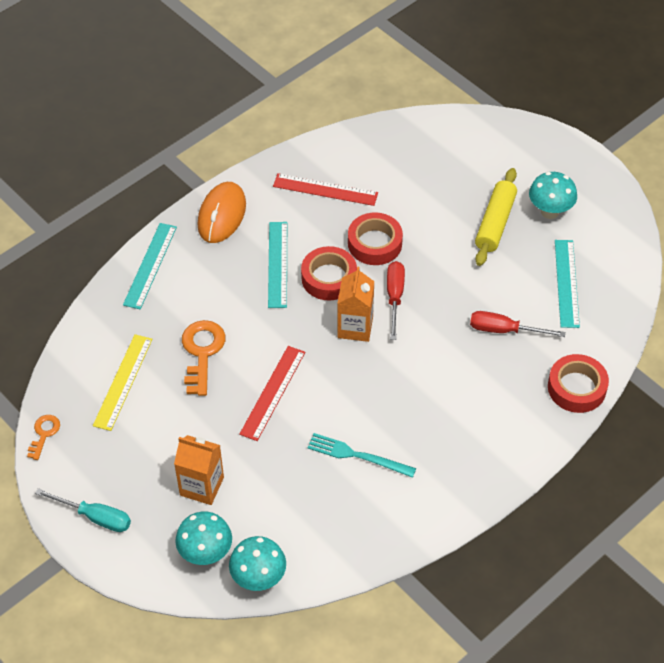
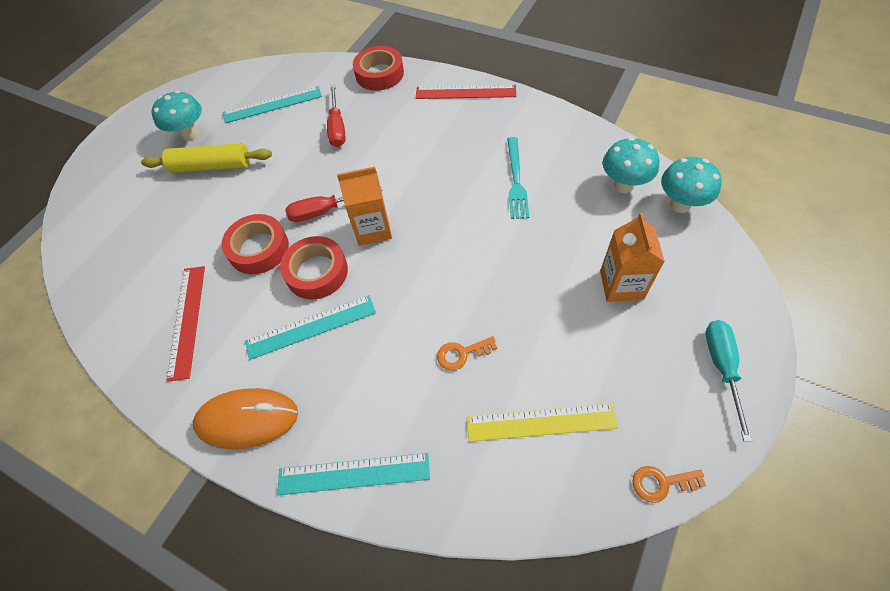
camera: 105 degrees left, 5 degrees up
(202, 352) = (462, 354): orange key -> orange key, size x0.57
(206, 553) = (687, 252): turquoise mushroom -> turquoise mushroom (623, 185)
(272, 392) = (481, 268): red ruler -> red ruler (465, 92)

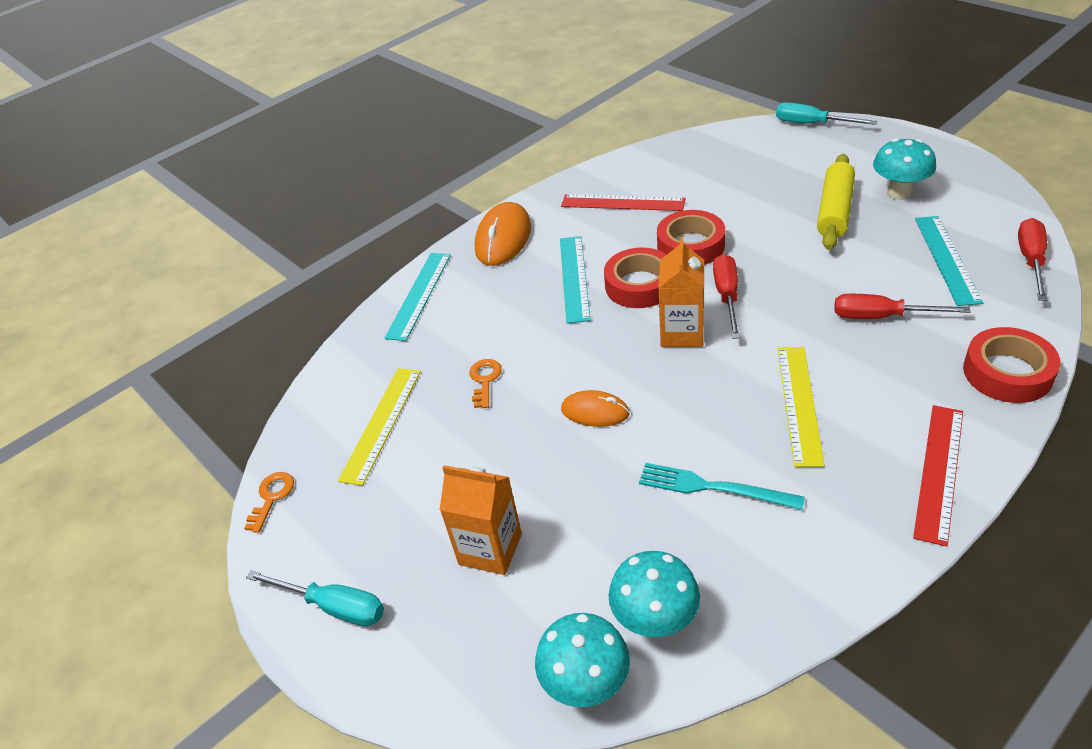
camera: 110 degrees right, 15 degrees down
(71, 199) = (812, 124): none -> turquoise screwdriver
(272, 71) = (1031, 260): none -> red screwdriver
(430, 153) = (799, 404): none -> yellow ruler
(472, 261) = (595, 412): none -> orange mouse

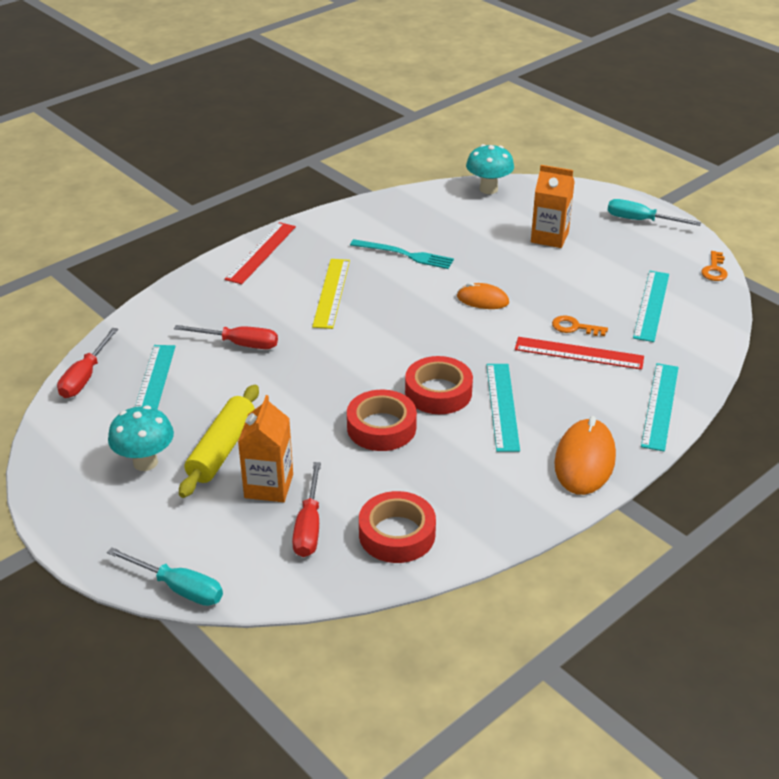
camera: 175 degrees right, 5 degrees down
(381, 424) = (651, 305): yellow ruler -> turquoise ruler
(484, 380) = (574, 327): orange key -> orange key turned 105 degrees clockwise
(622, 203) = (448, 491): red ruler -> red ruler (579, 353)
(655, 621) = (450, 206): turquoise mushroom -> none
(682, 333) = (407, 347): orange carton -> orange carton (269, 486)
(727, 296) = (360, 374): red screwdriver -> red screwdriver (309, 526)
(1007, 373) = (176, 299): red tape -> red tape (397, 534)

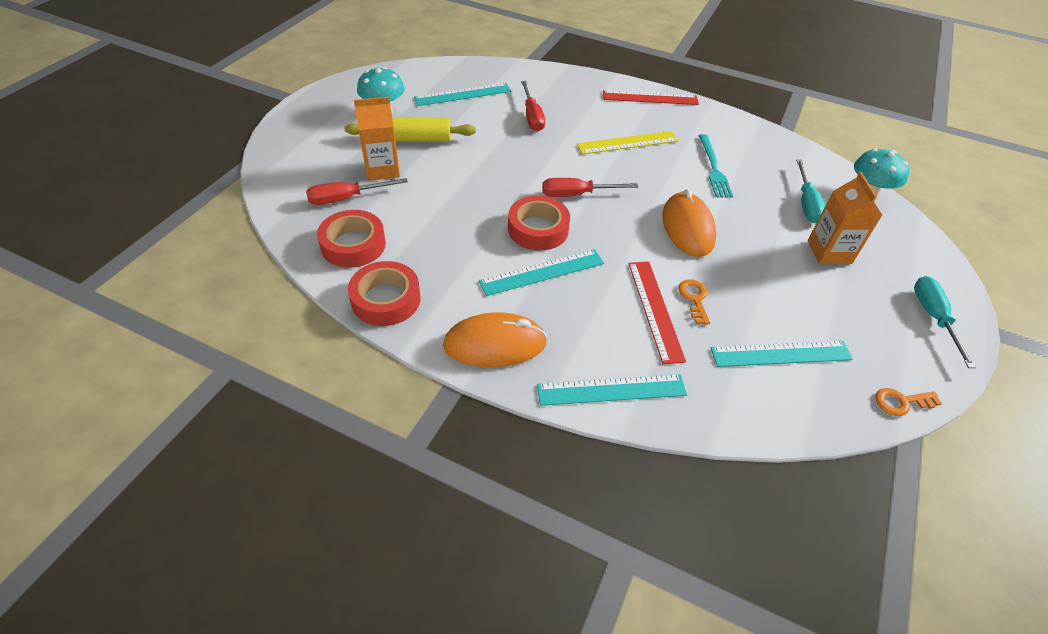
camera: 65 degrees right, 10 degrees up
(85, 377) = (457, 68): red screwdriver -> red screwdriver (577, 194)
(178, 588) = (268, 157): turquoise screwdriver -> turquoise screwdriver (806, 203)
(381, 427) = (475, 208): red tape -> red tape (386, 299)
(482, 300) = (687, 228): orange mouse -> orange mouse, size x1.65

